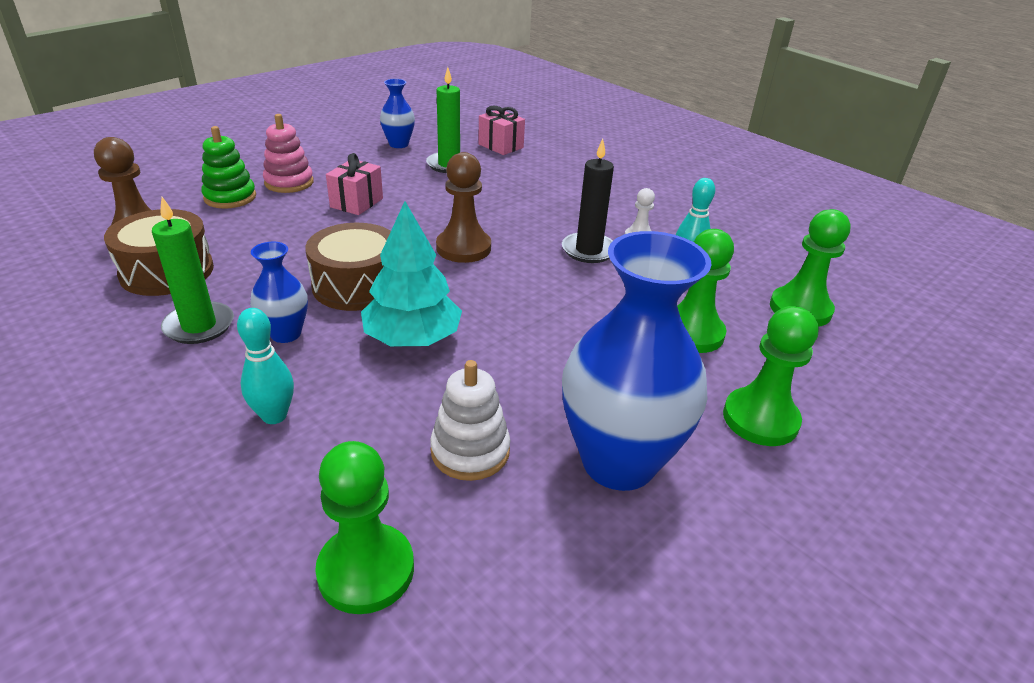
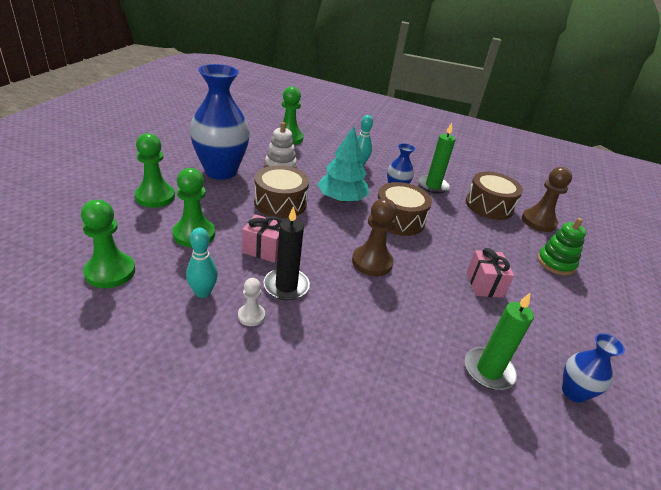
camera: 150 degrees right, 0 degrees up
(289, 182) = (553, 291): pink stacking toy -> none
(500, 146) = (486, 446): pink gift -> pink gift (264, 249)
(530, 355) = (280, 203): none -> brown drum

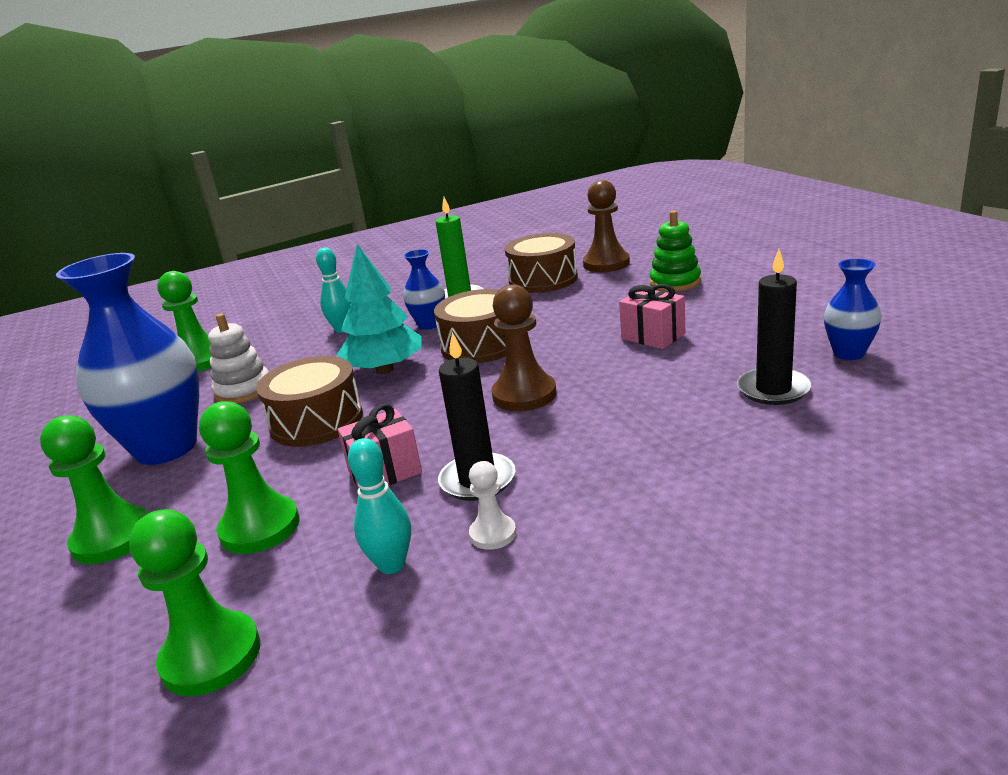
camera: 35 degrees left, 10 degrees down
(488, 370) = (773, 389): green candle -> black candle

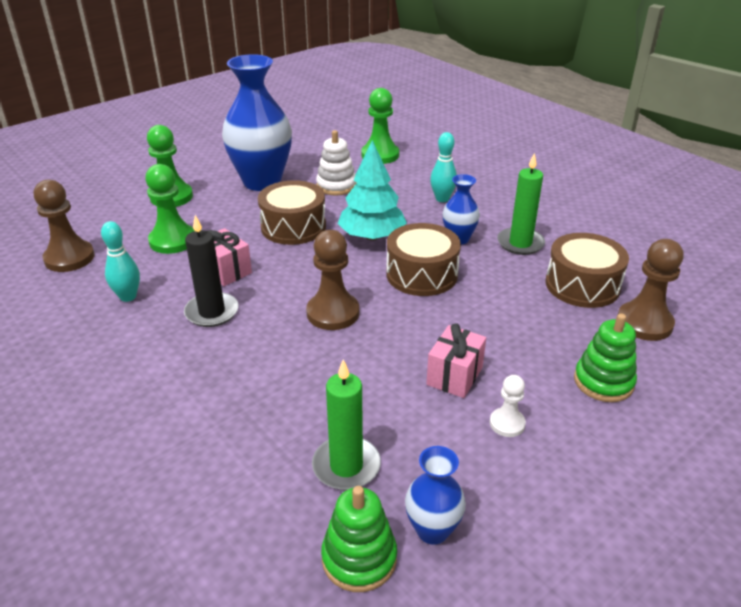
camera: 70 degrees right, 10 degrees up
(211, 656) = (69, 258): green pawn -> brown pawn
(493, 534) = (150, 330): white pawn -> white pawn (507, 423)
(773, 389) = (346, 466): black candle -> green candle
(888, 385) = (359, 558): none -> green stacking toy

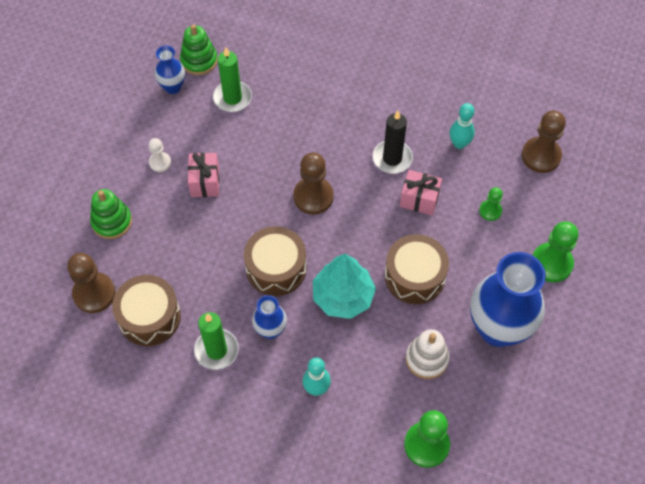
camera: 150 degrees right, 25 degrees up
(172, 240) = (490, 211): green pawn -> green pawn, size x0.56

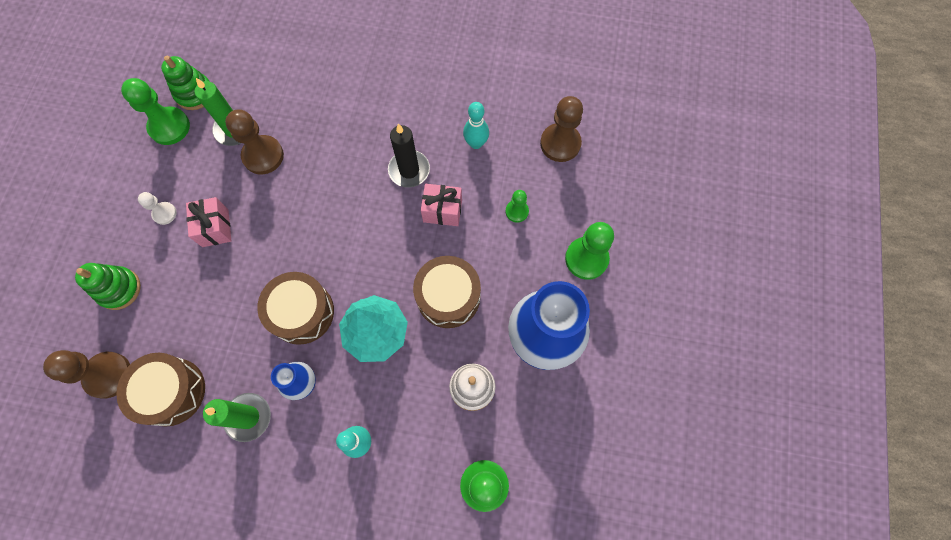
camera: 10 degrees left, 10 degrees up
(173, 87) = (169, 127): blue vase -> green pawn
(313, 197) = (332, 226): brown pawn -> brown pawn (263, 156)

